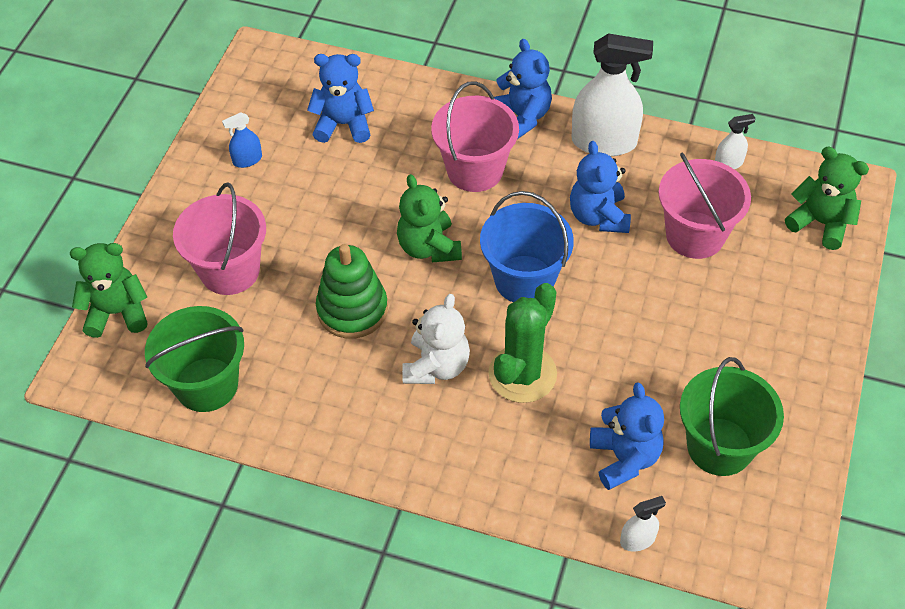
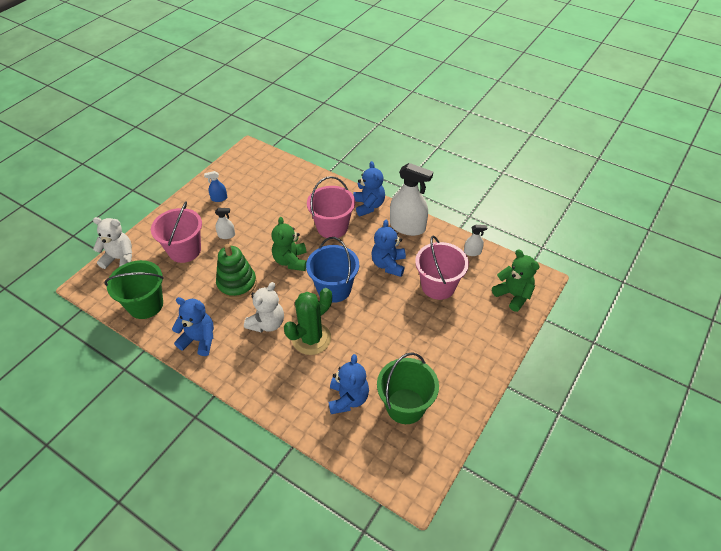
camera: 15 degrees right, 5 degrees down
(117, 312) = (120, 259): green teddy bear -> white teddy bear
(343, 124) = (275, 191): blue teddy bear -> blue teddy bear (199, 340)
(637, 540) = (336, 447): white spray bottle -> white spray bottle (226, 235)

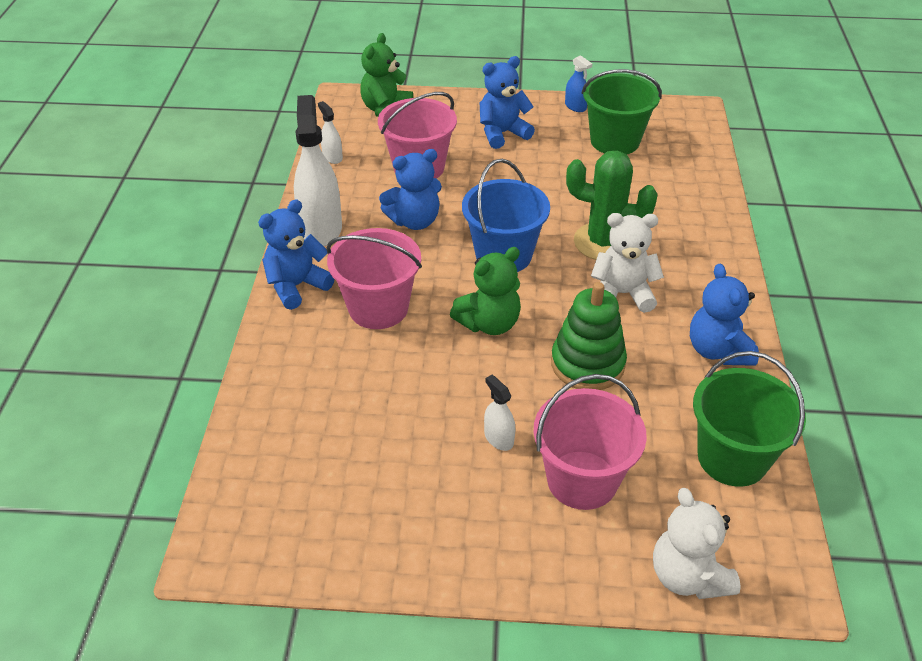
camera: 120 degrees left, 5 degrees down
(219, 198) = (411, 511): blue spray bottle -> blue spray bottle (575, 106)
(348, 399) = (650, 182): blue teddy bear -> blue teddy bear (502, 133)

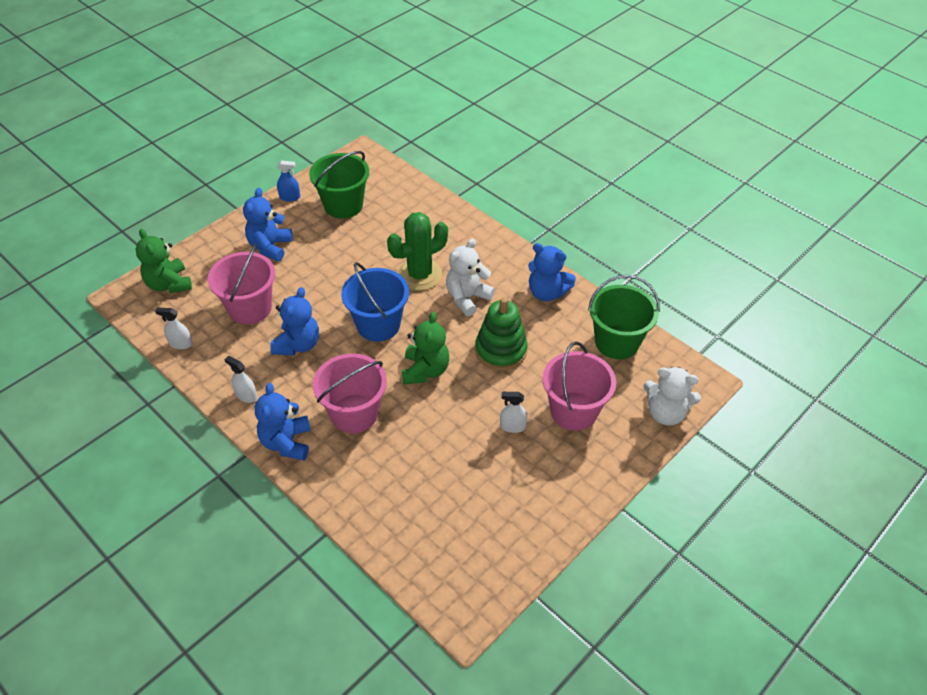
camera: 50 degrees left, 5 degrees up
(321, 228) = (246, 395): white spray bottle -> white spray bottle, size x0.47

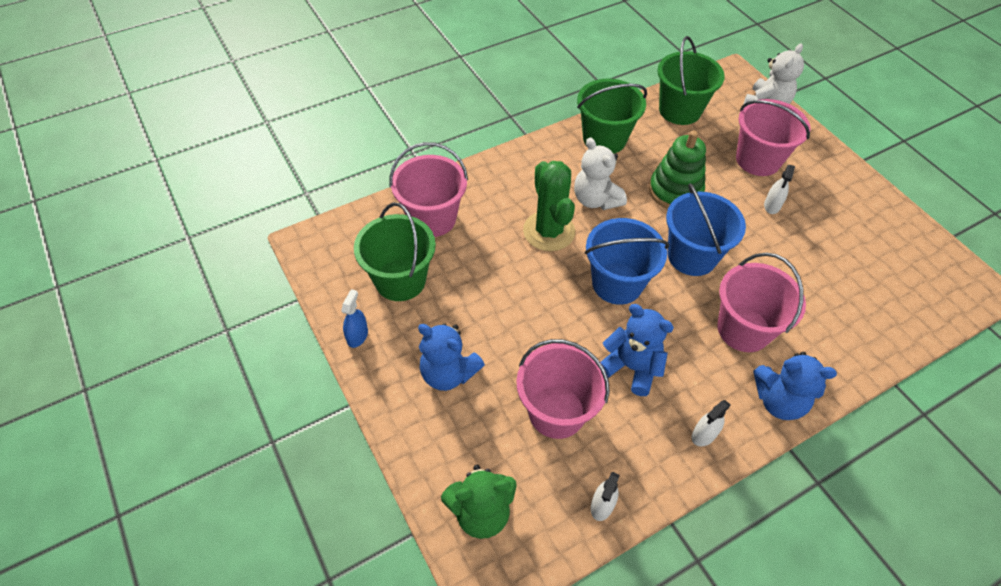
camera: 75 degrees left, 5 degrees up
(408, 207) = (432, 218): none -> pink bucket
(425, 370) = (692, 256): green teddy bear -> blue bucket
(547, 292) = (604, 139): blue teddy bear -> green bucket

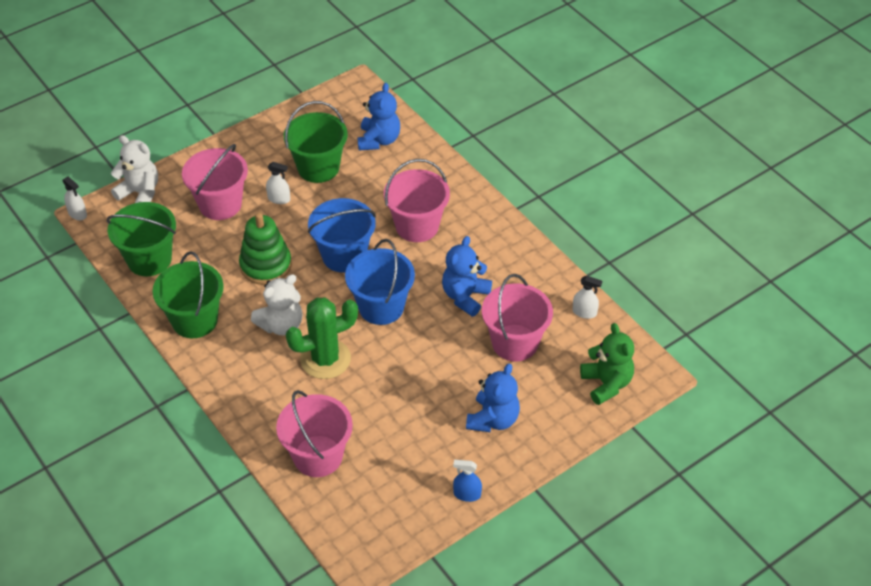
camera: 95 degrees left, 5 degrees down
(400, 280) = (399, 471): green bucket -> green bucket (318, 167)
(704, 435) = (516, 254): white spray bottle -> white spray bottle (77, 214)
(778, 401) = (479, 210): blue teddy bear -> blue teddy bear (379, 140)

